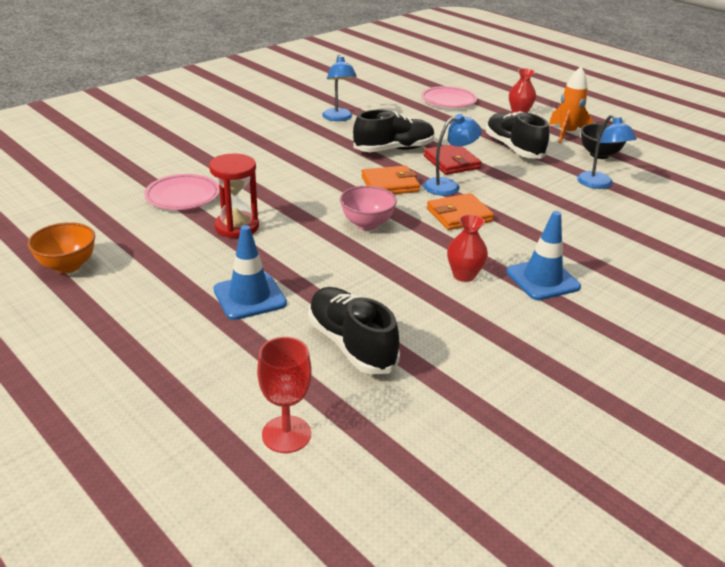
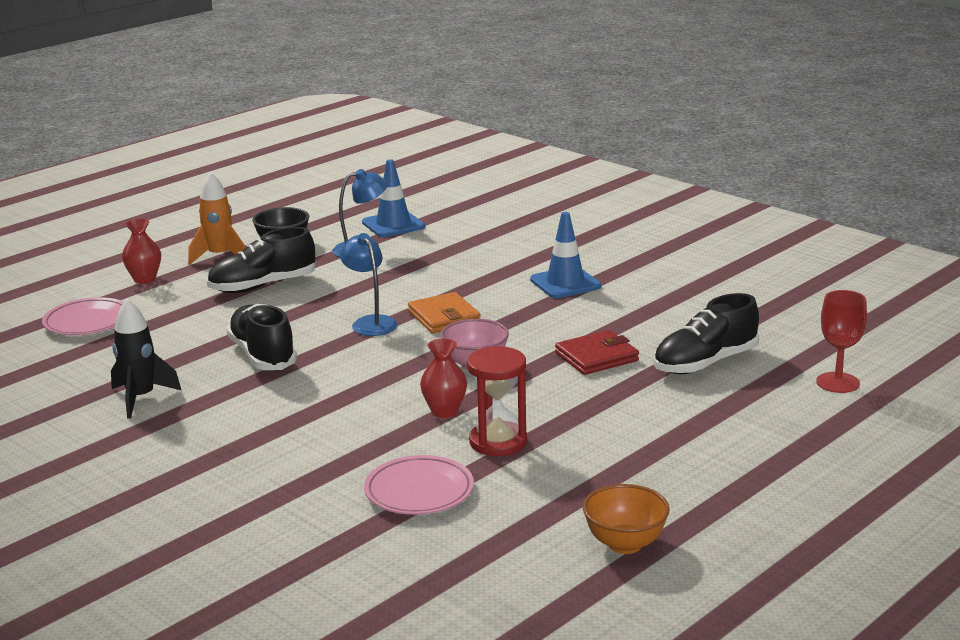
camera: 90 degrees left, 10 degrees down
(249, 297) = (647, 418): blue traffic cone -> blue traffic cone (393, 225)
(338, 118) = (141, 398): blue lamp -> black rocket
(390, 184) = (369, 355): orange wallet -> none
(451, 162) = (304, 320): red wallet -> red wallet (596, 357)
(464, 275) = (569, 316): red vase -> red vase (444, 411)

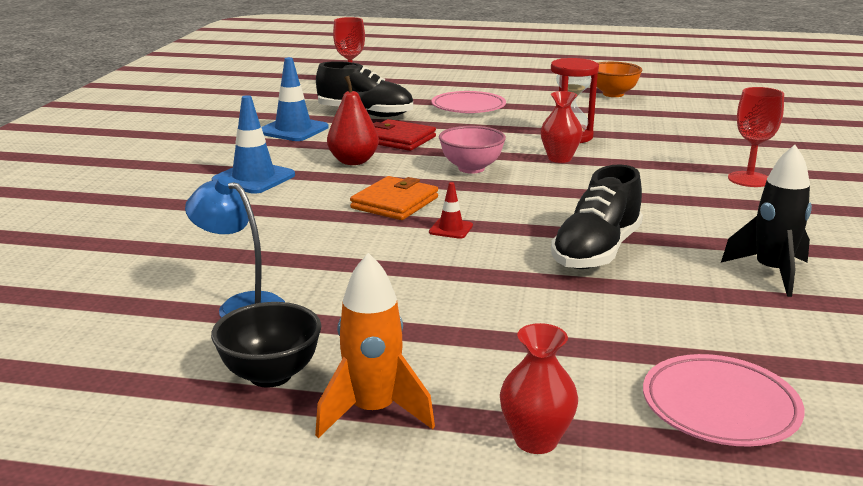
camera: 125 degrees left, 0 degrees up
(263, 286) = (437, 324): black shoe -> none
(266, 479) = (749, 179): none -> red goblet
(370, 322) = (451, 229): blue lamp -> red traffic cone
(393, 225) = (122, 316): blue traffic cone -> blue traffic cone (293, 130)
(419, 491) = (664, 139): pink plate -> pink plate (468, 107)
(558, 324) = (353, 161): none -> red pear

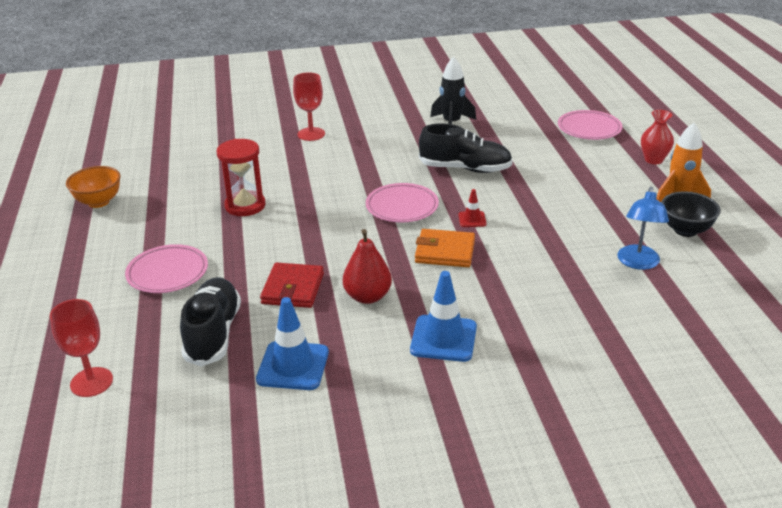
camera: 110 degrees left, 10 degrees up
(471, 168) = (350, 235): pink bowl -> none
(513, 198) = (402, 207): none -> pink plate
(559, 158) = (305, 202): red vase -> none

